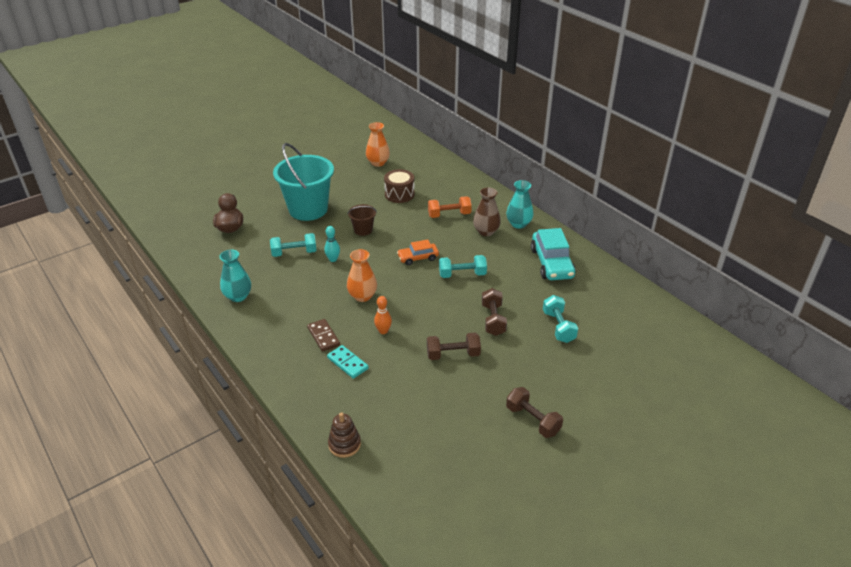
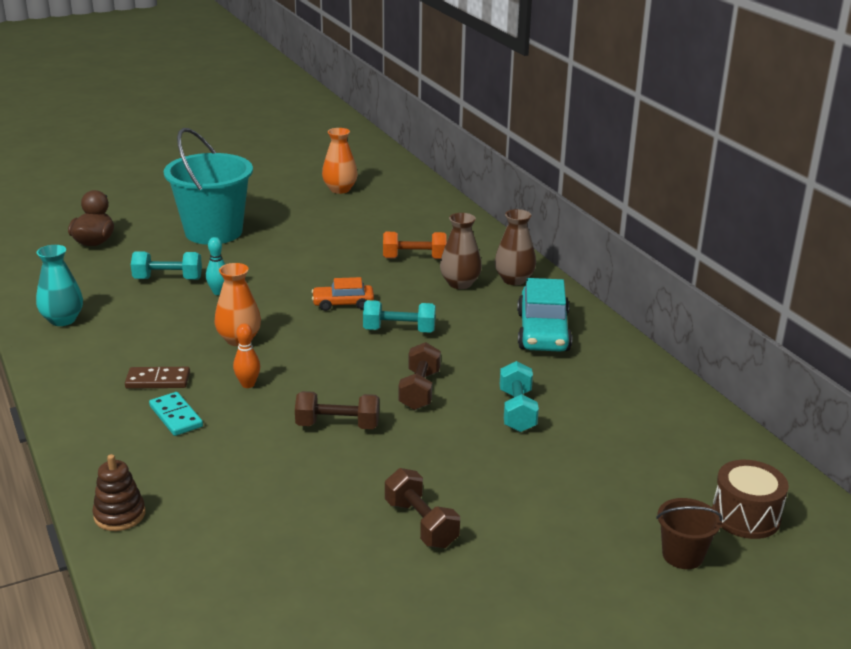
camera: 10 degrees right, 10 degrees down
(323, 336) = (158, 380): brown domino -> brown domino turned 75 degrees counterclockwise
(363, 230) = (279, 263): brown bucket -> brown bucket (682, 555)
(399, 194) = (353, 228): brown drum -> brown drum (745, 516)
(518, 224) = (514, 279): turquoise vase -> brown vase

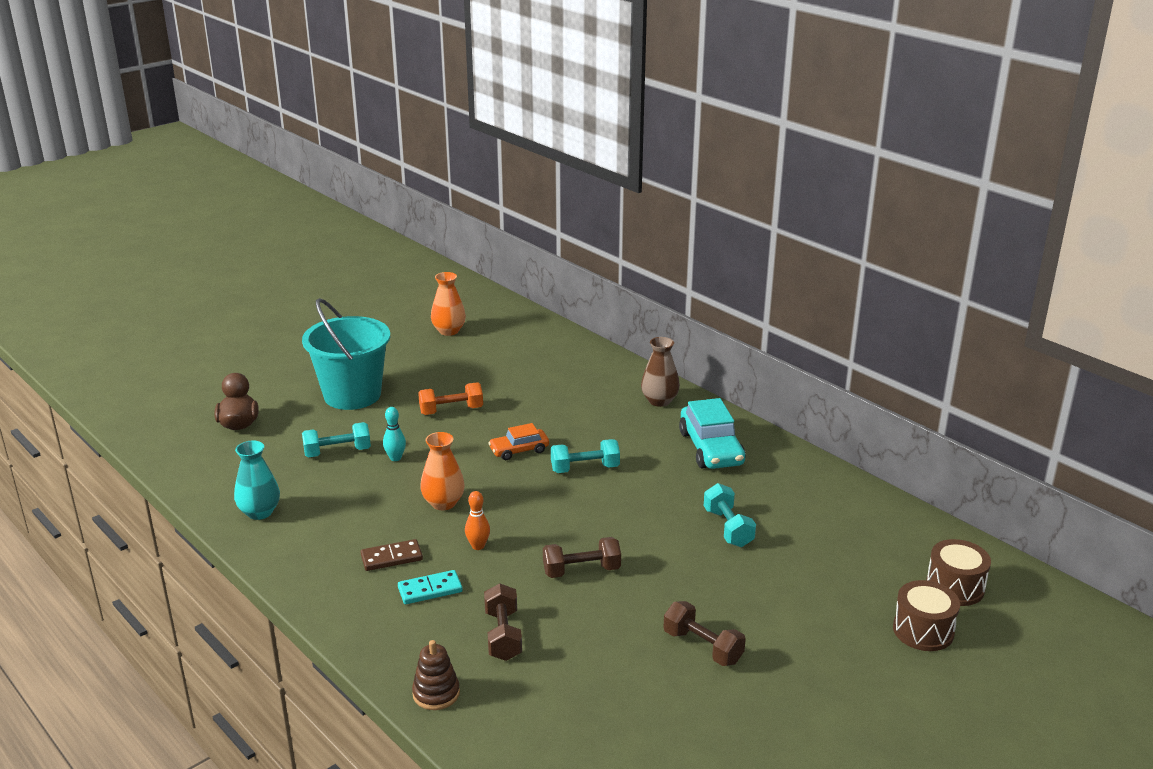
camera: 15 degrees left, 0 degrees up
(176, 416) = (430, 590): turquoise domino -> turquoise domino turned 60 degrees counterclockwise
(414, 258) = (559, 393): orange dumbbell -> orange dumbbell (451, 410)
(419, 390) = (634, 524): brown dumbbell -> brown dumbbell (503, 635)
(460, 283) = (613, 412): brown vase -> none
(682, 555) = (923, 630): brown bucket -> brown drum

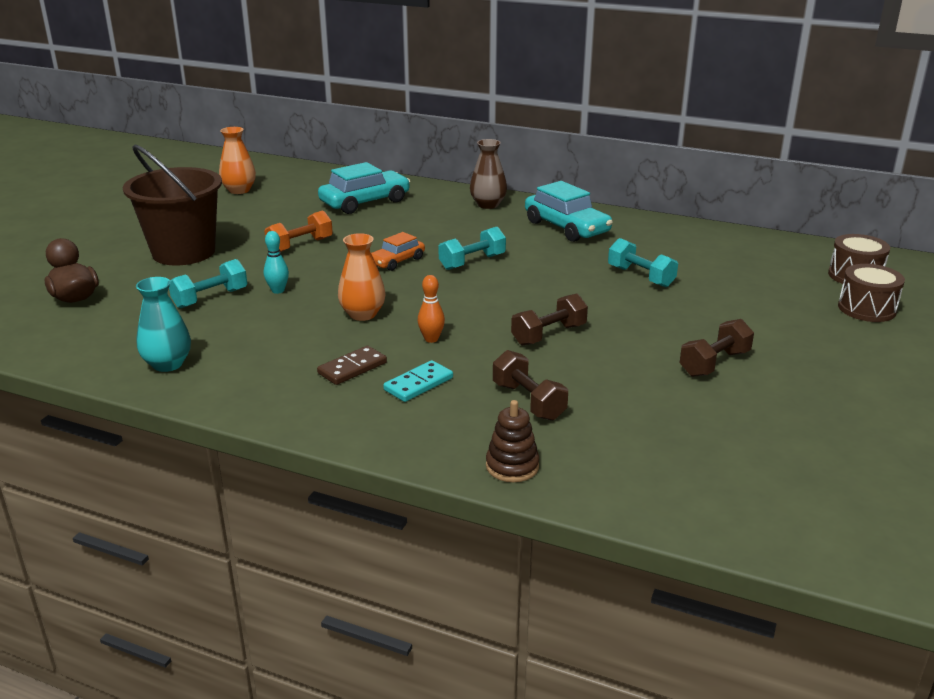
camera: 25 degrees left, 0 degrees up
(352, 395) = (184, 252): turquoise bucket -> brown bucket
(547, 371) = (365, 202): none -> turquoise car
(702, 647) = (714, 363): brown dumbbell -> brown dumbbell turned 60 degrees counterclockwise

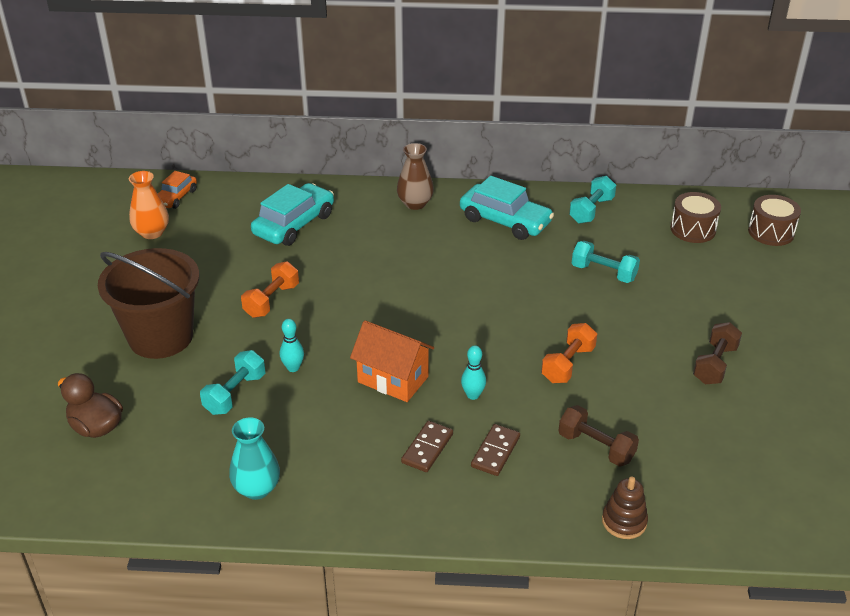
camera: 20 degrees left, 10 degrees up
(362, 314) = (393, 379): orange vase -> orange house
(397, 261) = (379, 302): orange car -> orange car (176, 197)
(418, 384) = (495, 452): turquoise domino -> brown domino
(431, 339) = (473, 395): orange bowling pin -> turquoise bowling pin
(472, 262) = (448, 287): turquoise dumbbell -> turquoise dumbbell (591, 210)
(548, 335) = (568, 364): brown dumbbell -> orange dumbbell
(866, 309) = (797, 271): brown drum -> brown drum (693, 229)

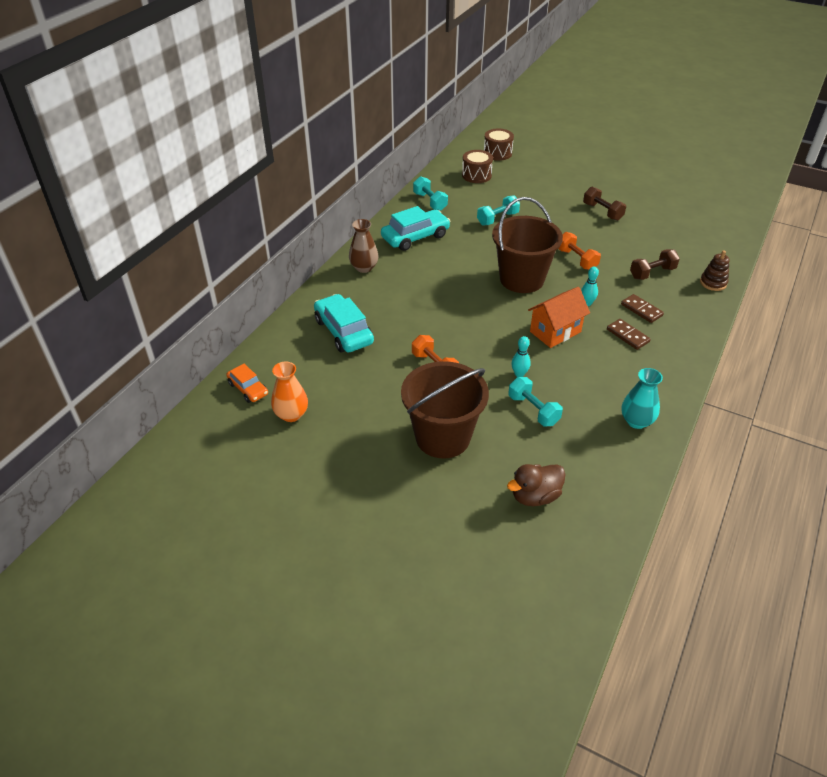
camera: 65 degrees left, 5 degrees up
(483, 326) = (521, 279): none -> brown bucket

